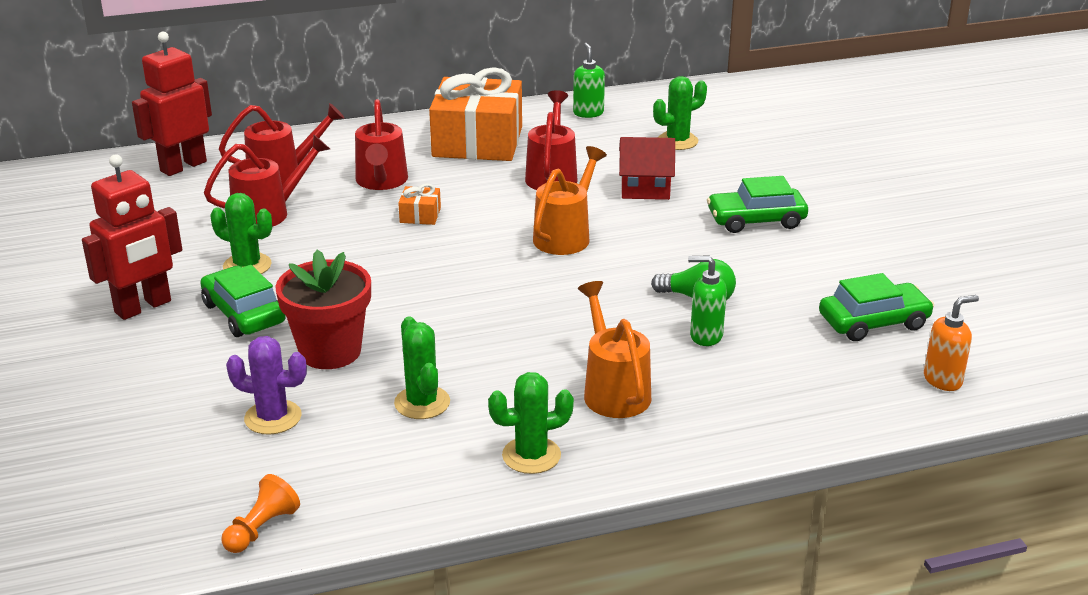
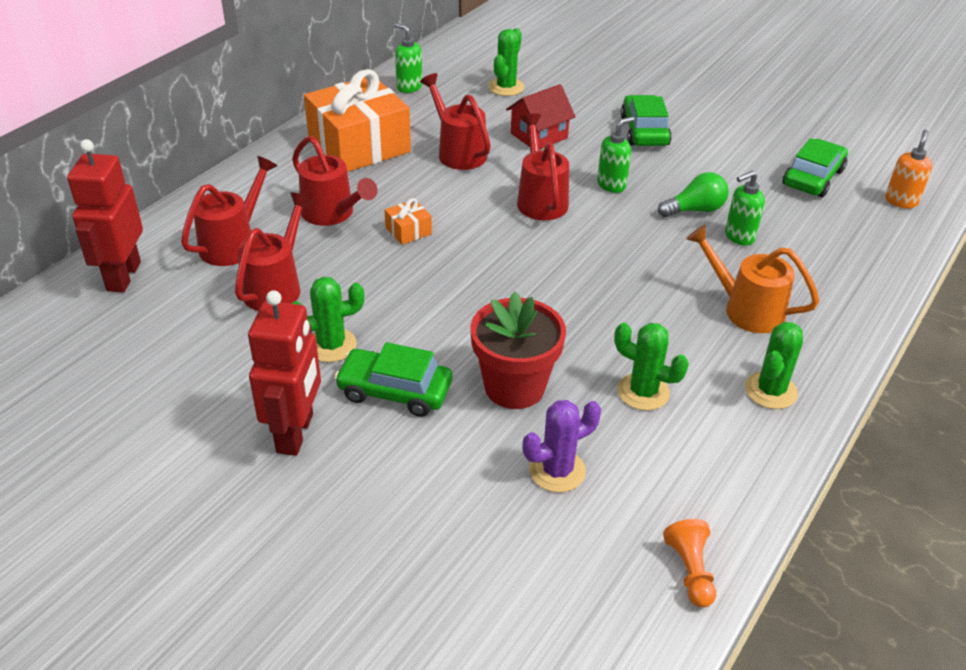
camera: 40 degrees left, 10 degrees up
(566, 235) = (540, 199): orange watering can -> red watering can
(650, 249) = (611, 185): none -> green soap dispenser
(756, 220) = (644, 131): green car -> green car turned 135 degrees clockwise

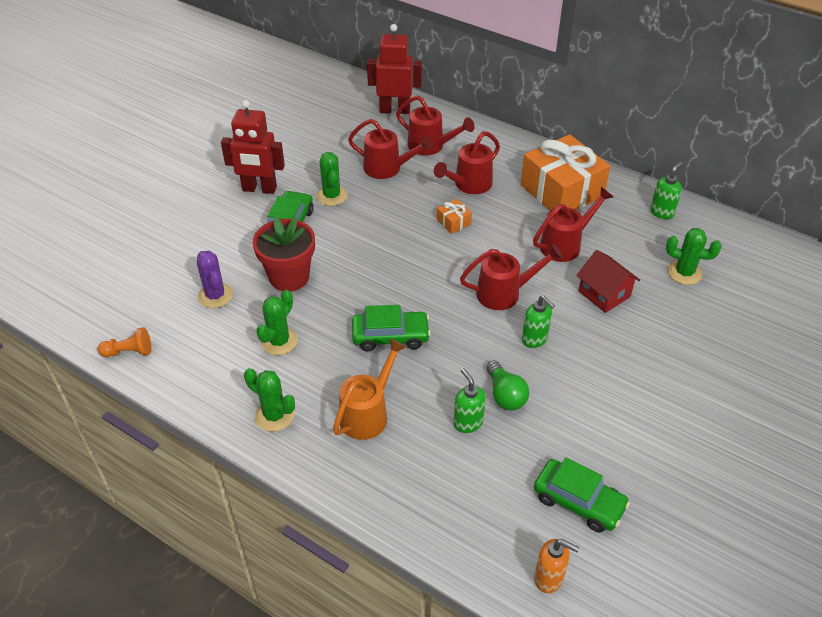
camera: 90 degrees right, 5 degrees up
(644, 131) = (633, 369): green car -> green car (390, 336)

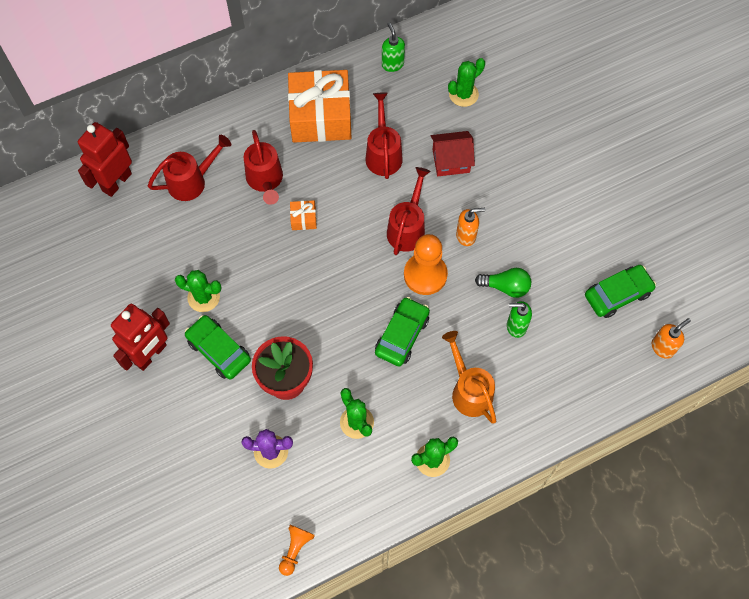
camera: 60 degrees left, 20 degrees up
(388, 168) = (198, 232): red watering can -> none
(467, 326) = (425, 275): none -> orange pawn
(534, 339) = (466, 236): green soap dispenser -> orange soap dispenser

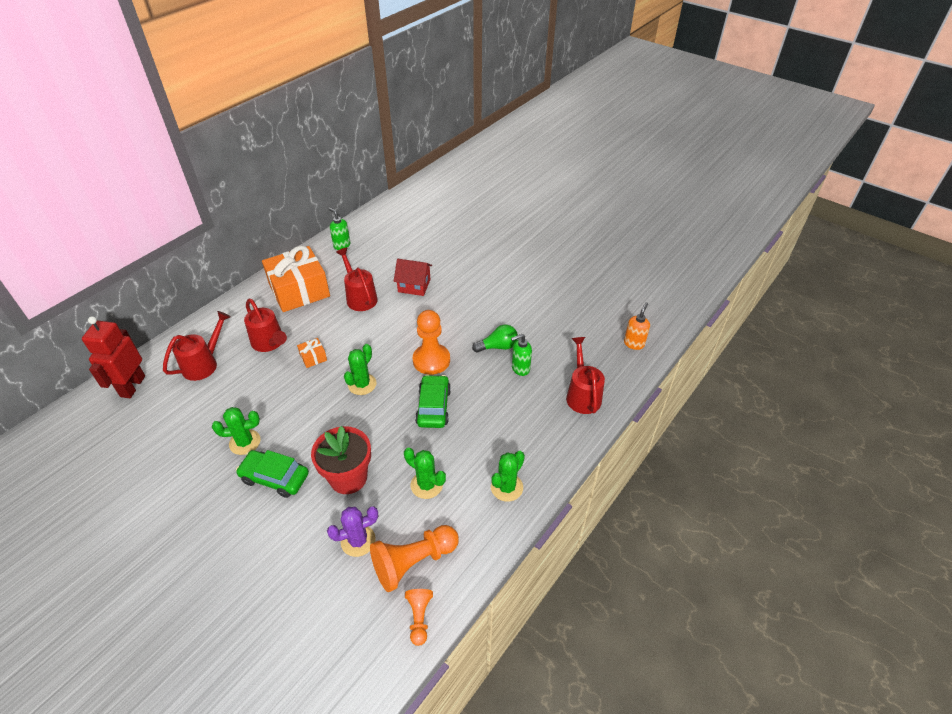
camera: 25 degrees left, 20 degrees down
(151, 354) = (208, 506): red robot -> none
(312, 495) = (414, 562): none -> orange pawn
(407, 228) = (402, 335): red watering can -> red watering can (582, 394)
(451, 161) = (414, 286): red house -> red house turned 45 degrees clockwise
(463, 94) = (403, 247): green cactus -> green cactus (362, 384)
(466, 236) = (450, 325): orange soap dispenser -> none
(469, 390) = (508, 425): orange watering can -> none
(617, 294) = (581, 323): green car -> none

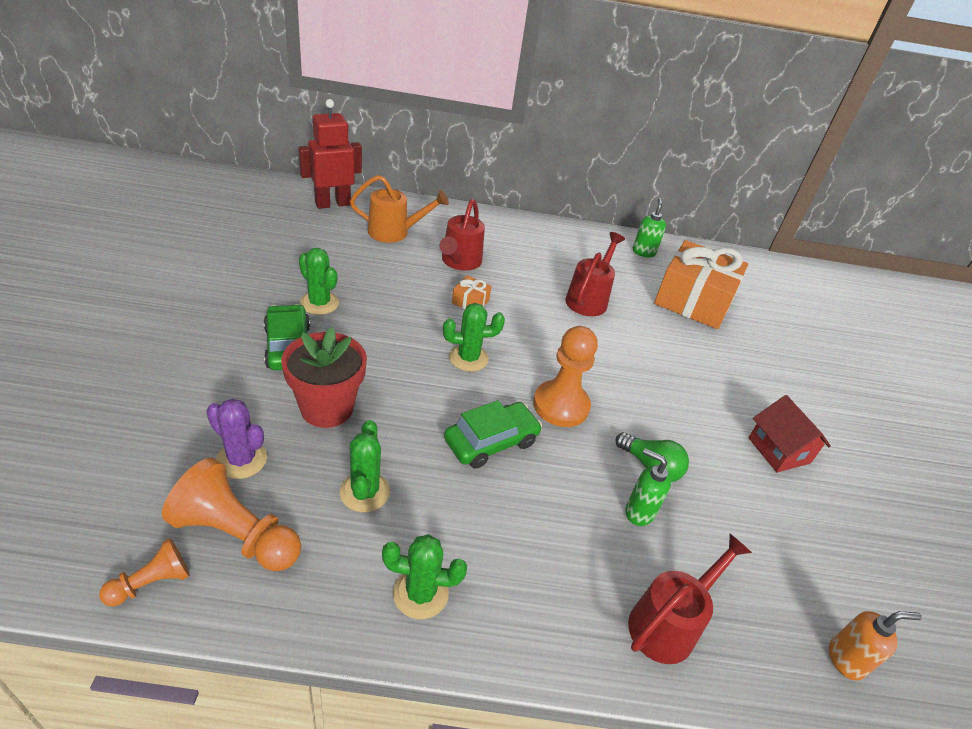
camera: 50 degrees right, 5 degrees down
(204, 364) = (394, 232): red watering can -> orange watering can
(299, 290) = (548, 250): orange gift -> orange gift (693, 300)
(414, 286) = (656, 336): red house -> red house (779, 450)

